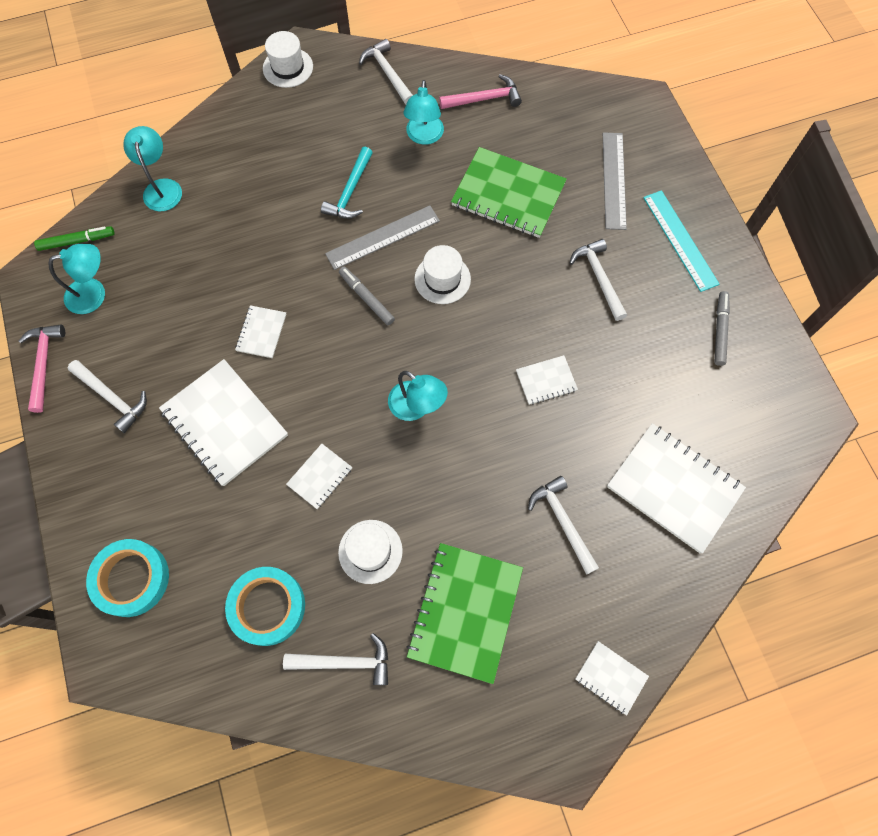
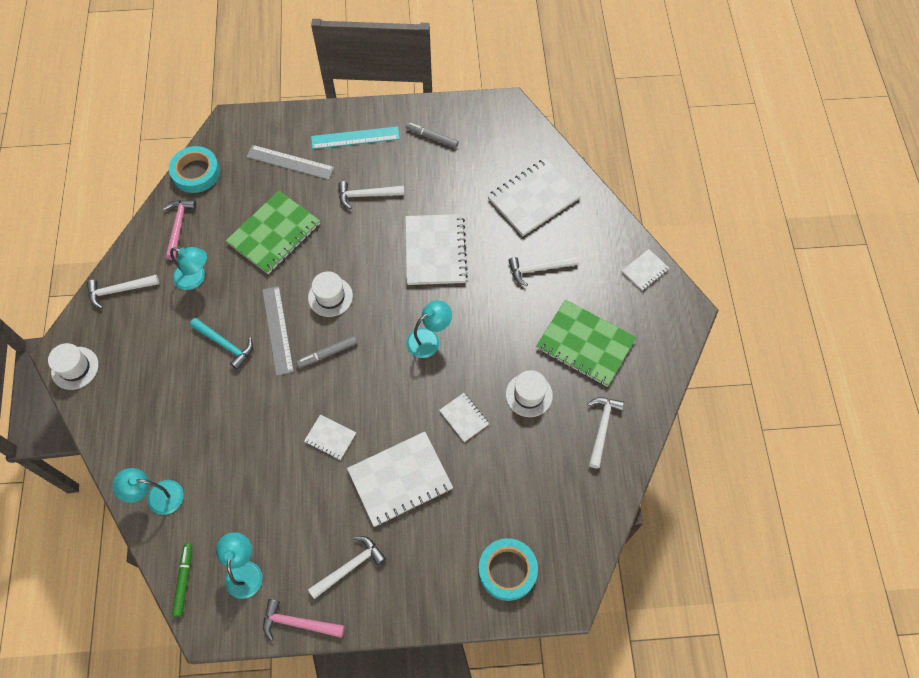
camera: 75 degrees left, 5 degrees down
(267, 607) = (552, 473): turquoise tape -> turquoise tape (196, 173)
(546, 381) = (435, 251): white notebook -> white notebook, size x2.02

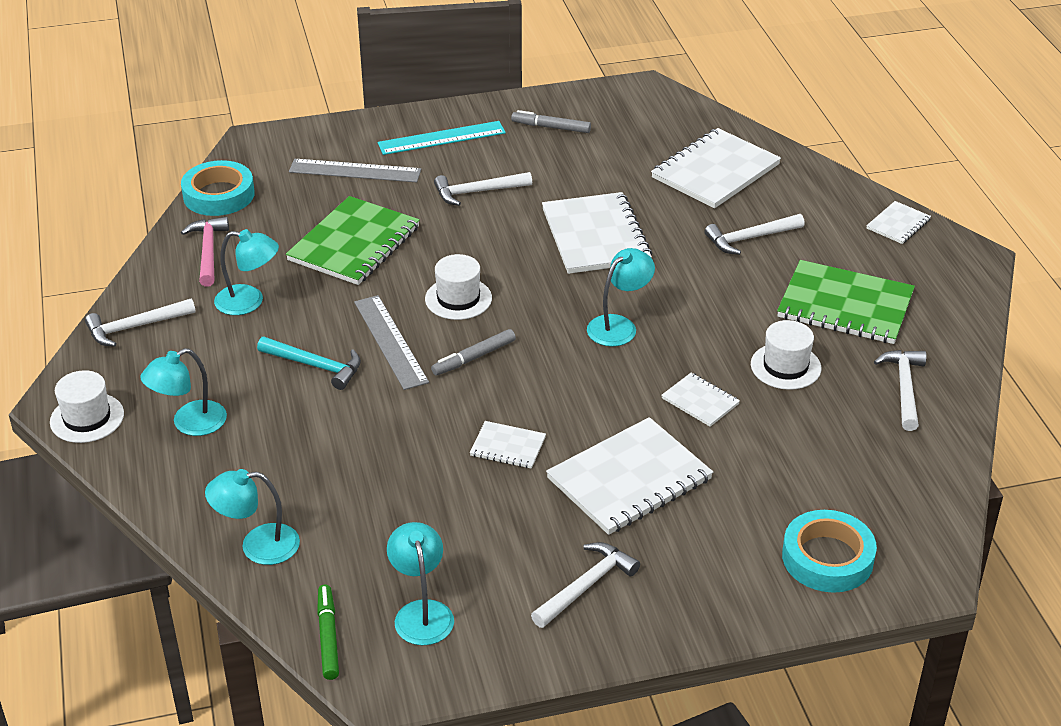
camera: 10 degrees left, 25 degrees down
(136, 383) = (189, 423): none -> turquoise lamp
(298, 623) = (526, 661): pink hammer -> none

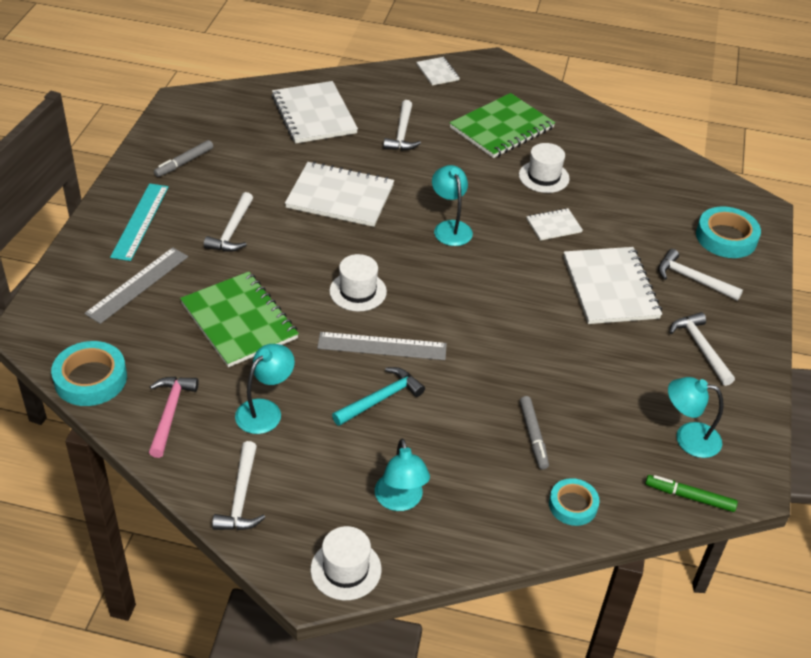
camera: 65 degrees left, 5 degrees up
(208, 251) = (170, 413): pink hammer -> pink hammer turned 75 degrees clockwise
(258, 545) = (573, 505): turquoise lamp -> turquoise tape
(474, 358) = (434, 310): grey marker -> grey marker (533, 436)
(508, 447) = (543, 331): white notebook -> none
(904, 388) = (595, 142): white hammer -> white hammer (692, 279)

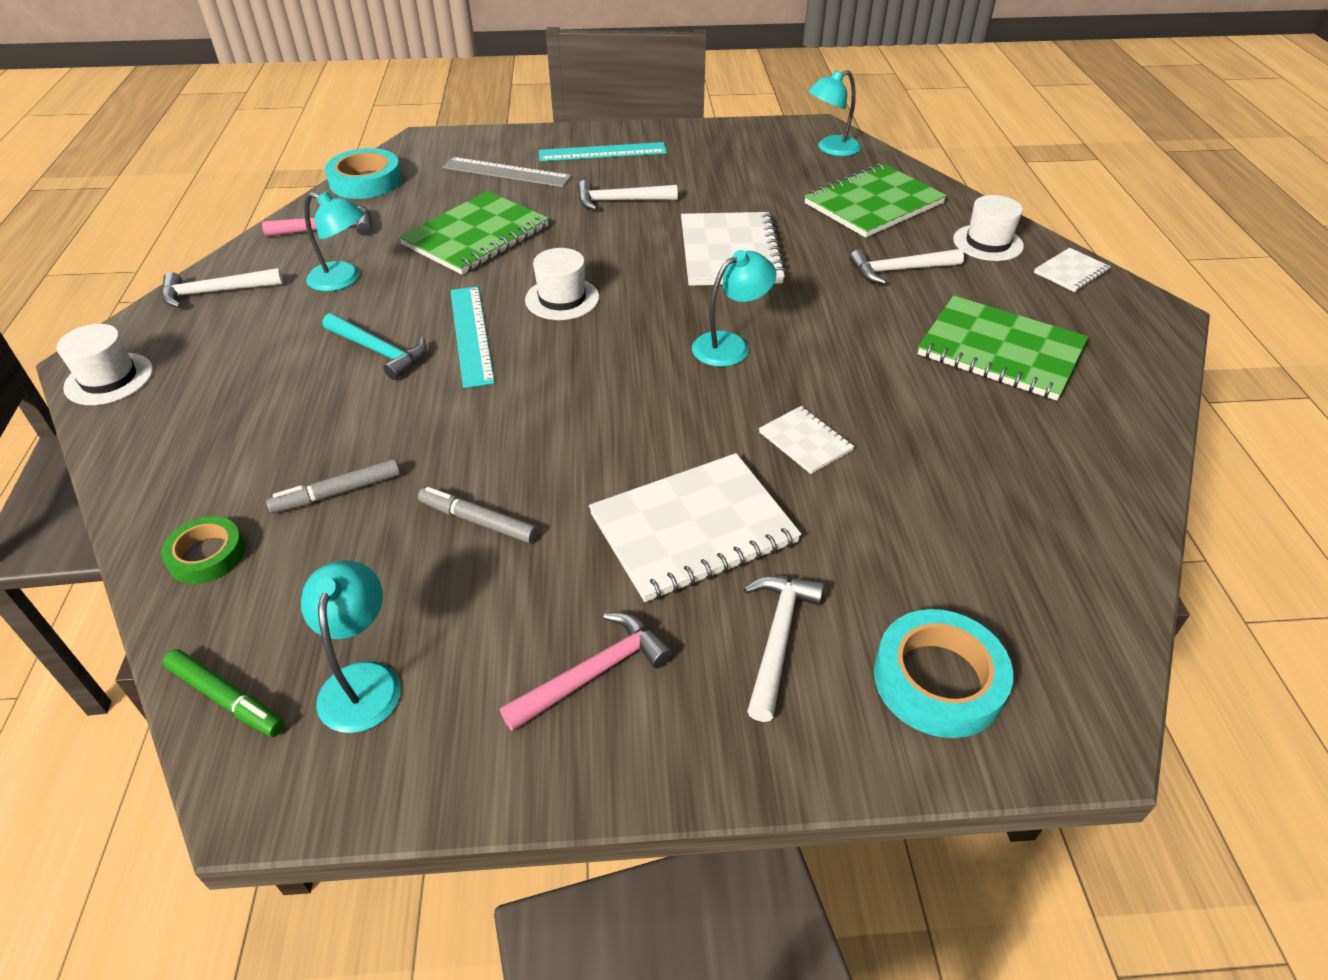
camera: 75 degrees right, 0 degrees up
(184, 162) = (713, 152): grey marker -> grey marker (478, 521)
(314, 115) = (873, 204): white notebook -> green notebook
(382, 346) = (471, 335): grey ruler -> turquoise ruler
(400, 501) = (212, 398): turquoise lamp -> turquoise lamp (831, 149)
(544, 177) = (918, 412): white hat -> white hat (988, 243)
(573, 505) = (206, 555): turquoise tape -> green tape
(689, 497) = (226, 698): green marker -> green marker turned 120 degrees clockwise
(701, 348) = (594, 673): white hammer -> pink hammer

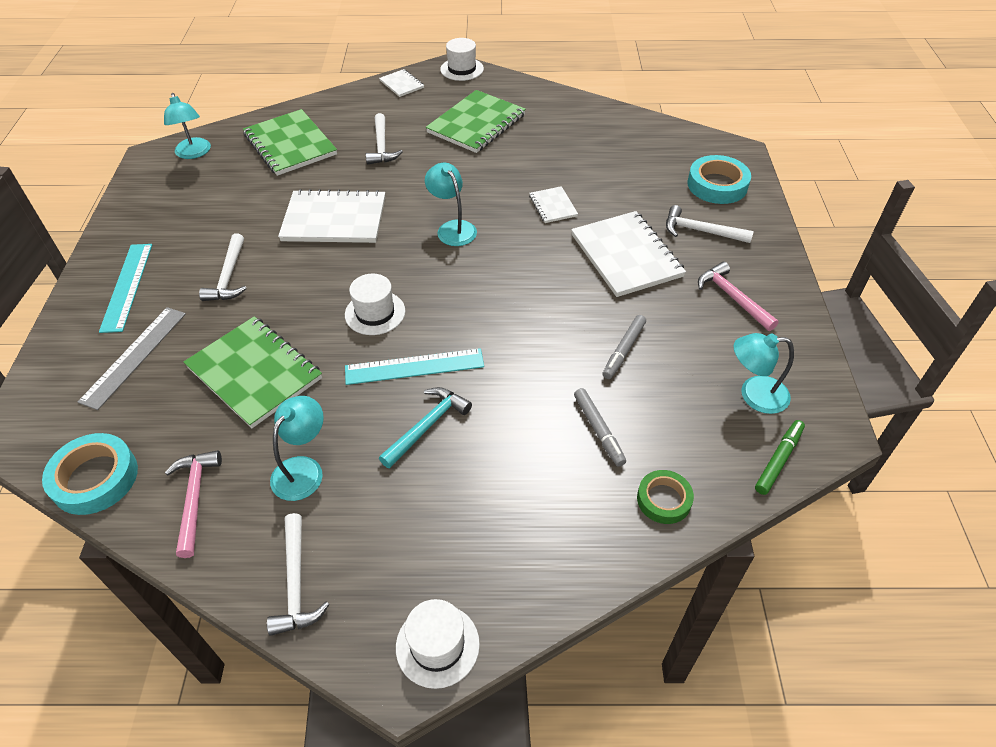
camera: 85 degrees left, 5 degrees up
(805, 441) = (553, 206): white notebook -> white notebook turned 75 degrees counterclockwise
(988, 243) = (359, 107): white hat -> white hat (462, 69)

